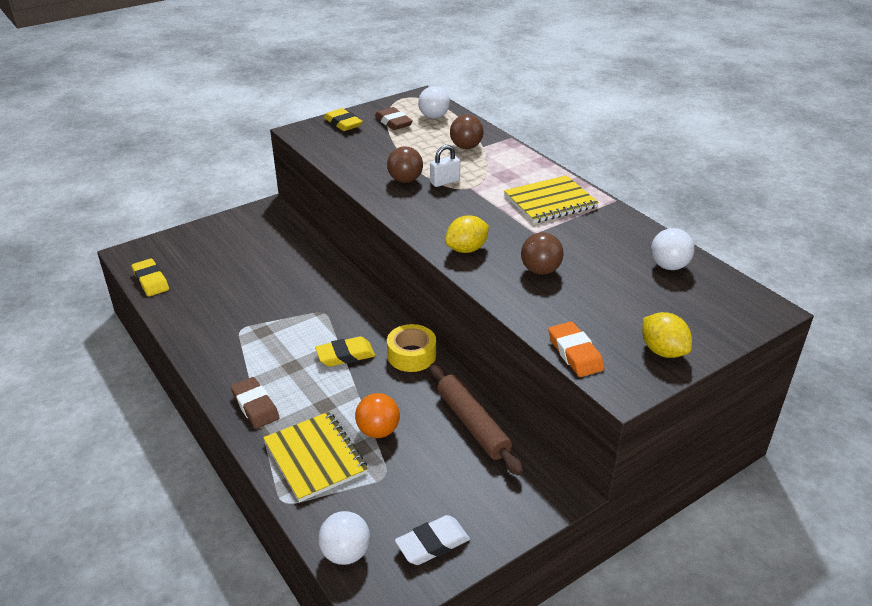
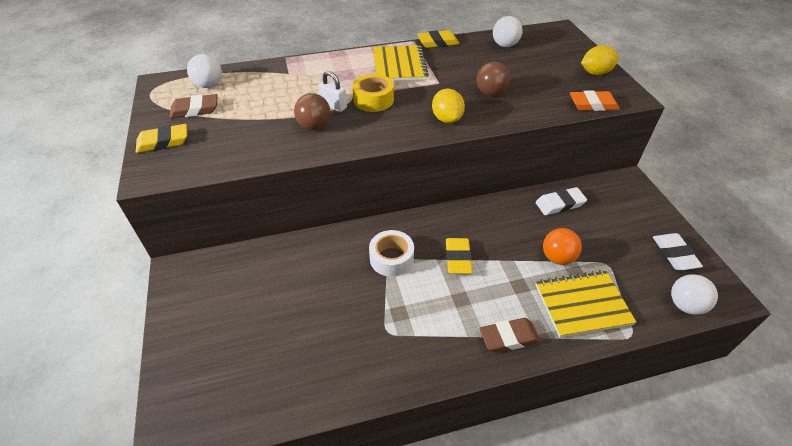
camera: 70 degrees left, 10 degrees up
(151, 281) = (249, 413): yellow eraser -> yellow eraser (438, 42)
(327, 312) = (391, 258): none -> white tape
(411, 355) = (472, 217): yellow tape -> yellow tape (373, 100)
(445, 182) = (333, 106): white padlock -> white padlock turned 45 degrees counterclockwise
(466, 147) = (282, 81): brown ball -> none
(472, 424) = (560, 204): brown rolling pin -> white eraser

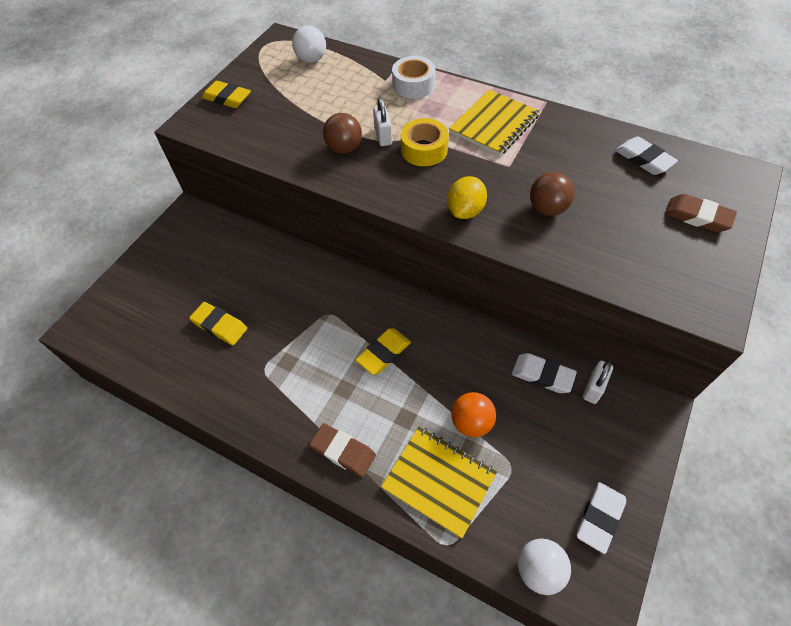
camera: 45 degrees right, 10 degrees up
(195, 110) = (277, 79): brown eraser -> brown eraser (697, 216)
(391, 258) = (332, 312): white tape -> white tape (413, 85)
(438, 42) = (569, 117): yellow eraser -> yellow eraser (220, 325)
(505, 45) = (643, 159): white ball -> white eraser
(591, 192) = (593, 388): none -> white padlock
(593, 104) = (648, 292): orange eraser -> none
(595, 73) = (711, 256): yellow lemon -> none

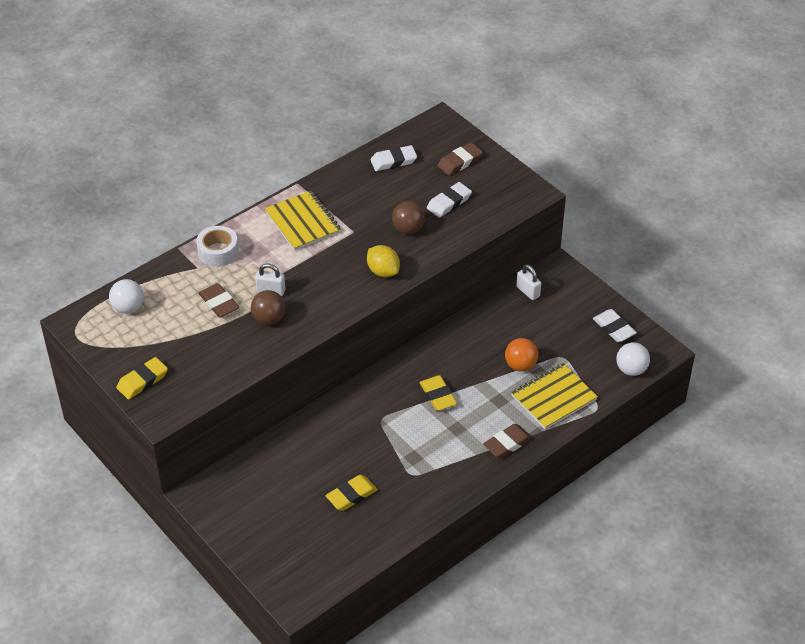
camera: 70 degrees left, 10 degrees down
(347, 109) = (219, 303): none -> brown eraser
(424, 150) = (303, 272): yellow tape -> none
(542, 375) = (504, 313): white eraser -> white eraser (449, 202)

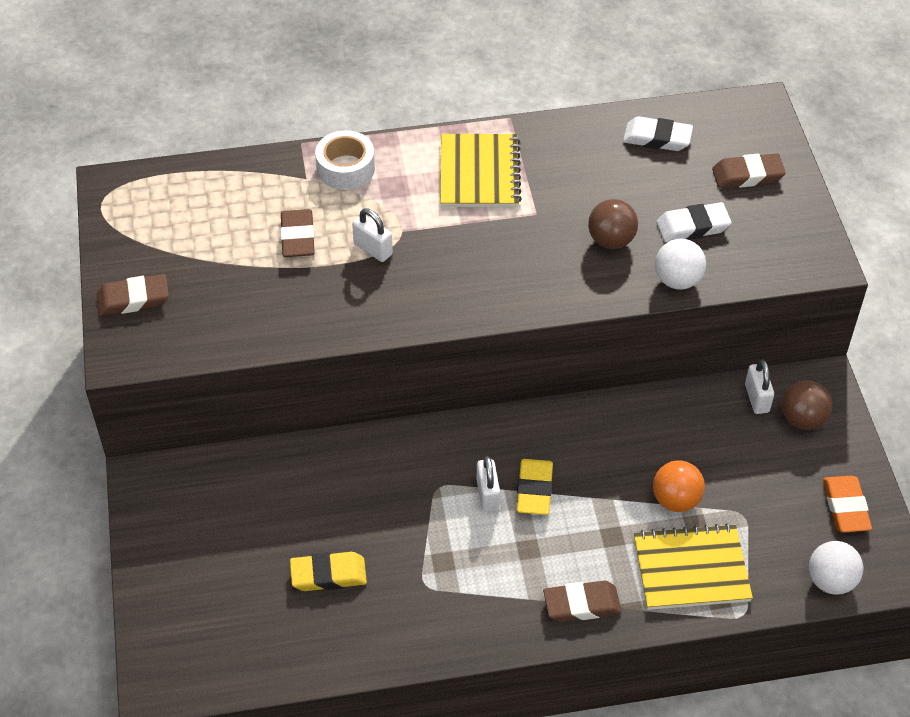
camera: 30 degrees right, 5 degrees up
(128, 308) = (186, 195): white ball -> white ball (677, 280)
(142, 381) = (133, 299): yellow eraser -> brown eraser
(269, 319) = (343, 286): brown ball -> brown ball (802, 419)
(383, 271) = (536, 285): yellow lemon -> none
(413, 410) = (487, 495): none -> white padlock
(614, 328) = (845, 507): white eraser -> orange eraser

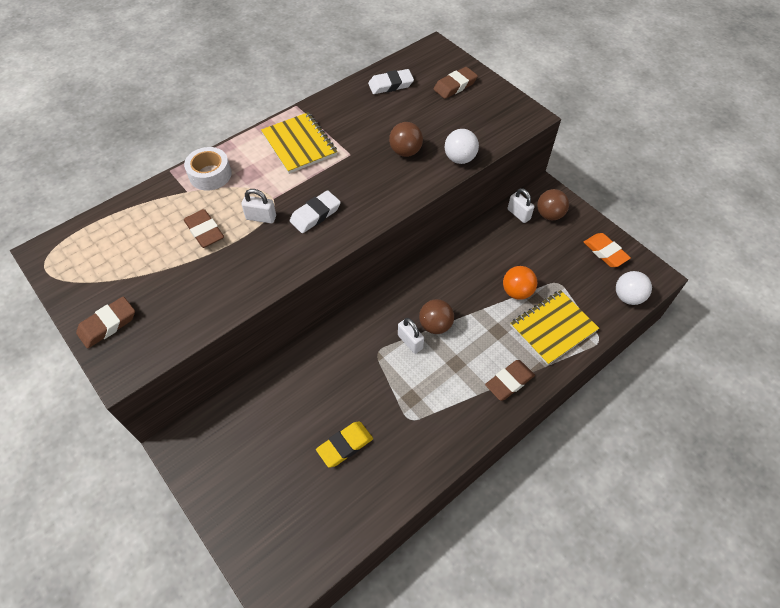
camera: 30 degrees left, 5 degrees up
(534, 490) = (435, 325): yellow eraser -> brown ball
(693, 226) = (446, 125): white eraser -> white eraser (315, 214)

